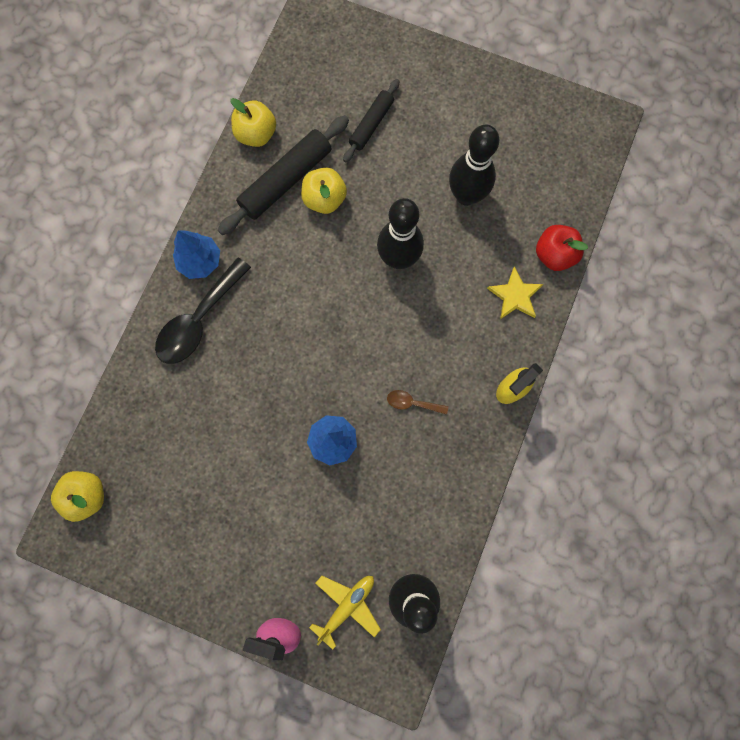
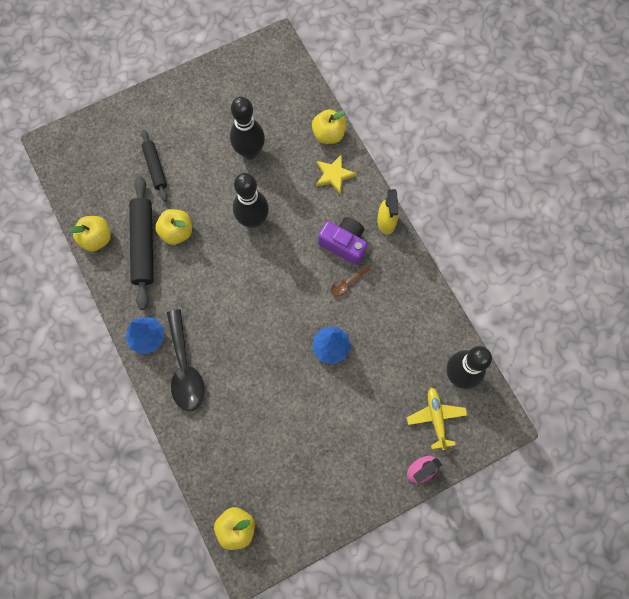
camera: 50 degrees left, 5 degrees down
(450, 366) = (344, 244): none -> purple camera
(554, 254) = (328, 134): red apple -> yellow apple

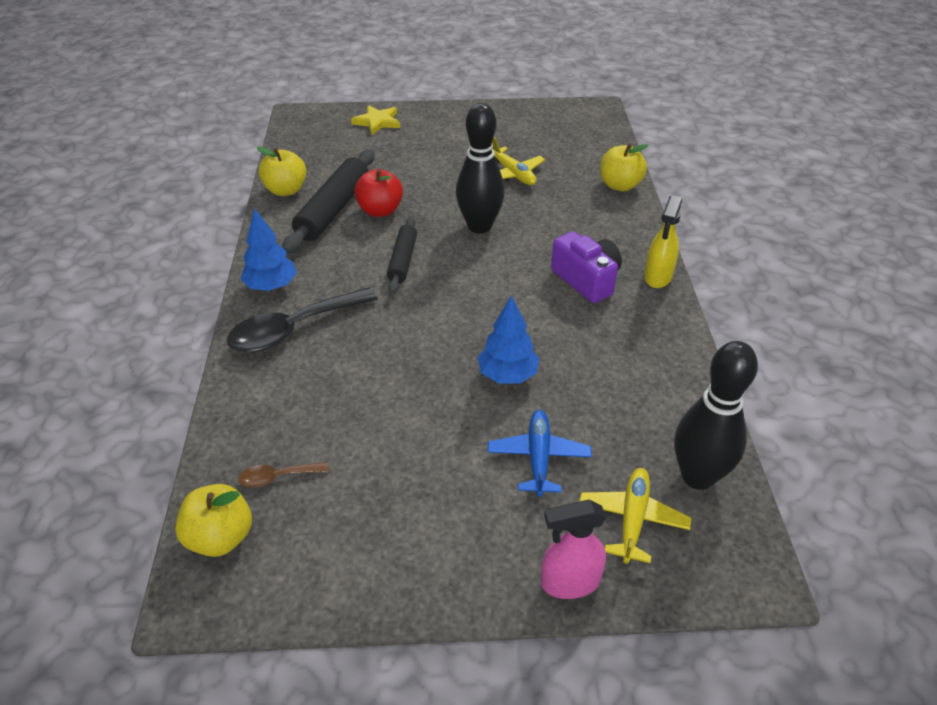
camera: 25 degrees right, 30 degrees down
(155, 168) = (395, 158): black rolling pin -> black rolling pin (403, 260)
(177, 232) = (380, 210): yellow apple -> red apple
(185, 368) = (293, 329): black spoon -> black spoon turned 45 degrees clockwise
(250, 152) = (513, 174): black bowling pin -> yellow plane
(334, 175) = (607, 218): yellow star -> yellow star (377, 122)
(347, 283) = (570, 318): brown spoon -> brown spoon (277, 477)
(373, 400) = (538, 457): none -> blue plane

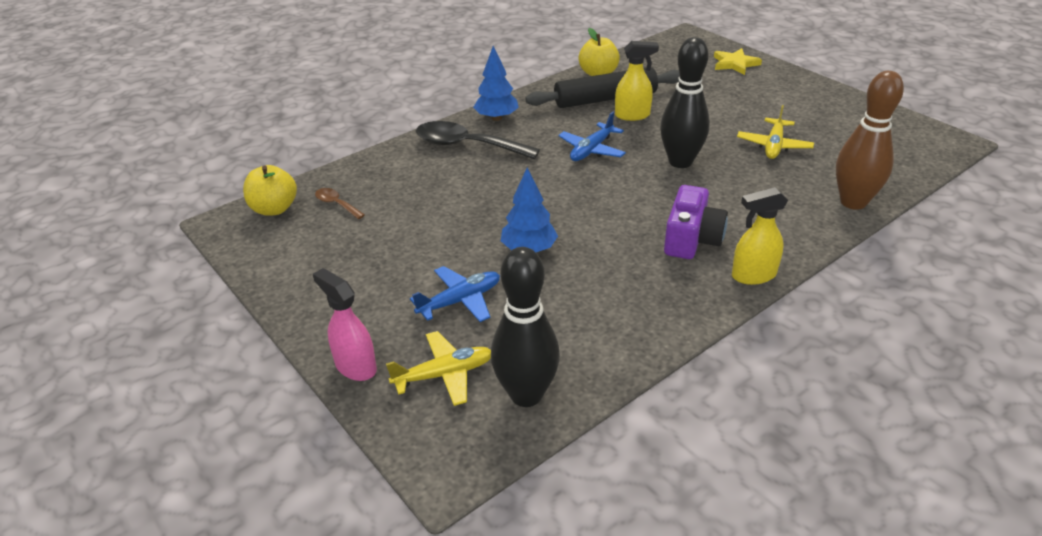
camera: 55 degrees right, 5 degrees down
(380, 210) = (632, 115): red apple -> yellow spray bottle
(403, 260) = (591, 150): black rolling pin -> blue plane
(620, 185) = (853, 202): yellow apple -> brown bowling pin

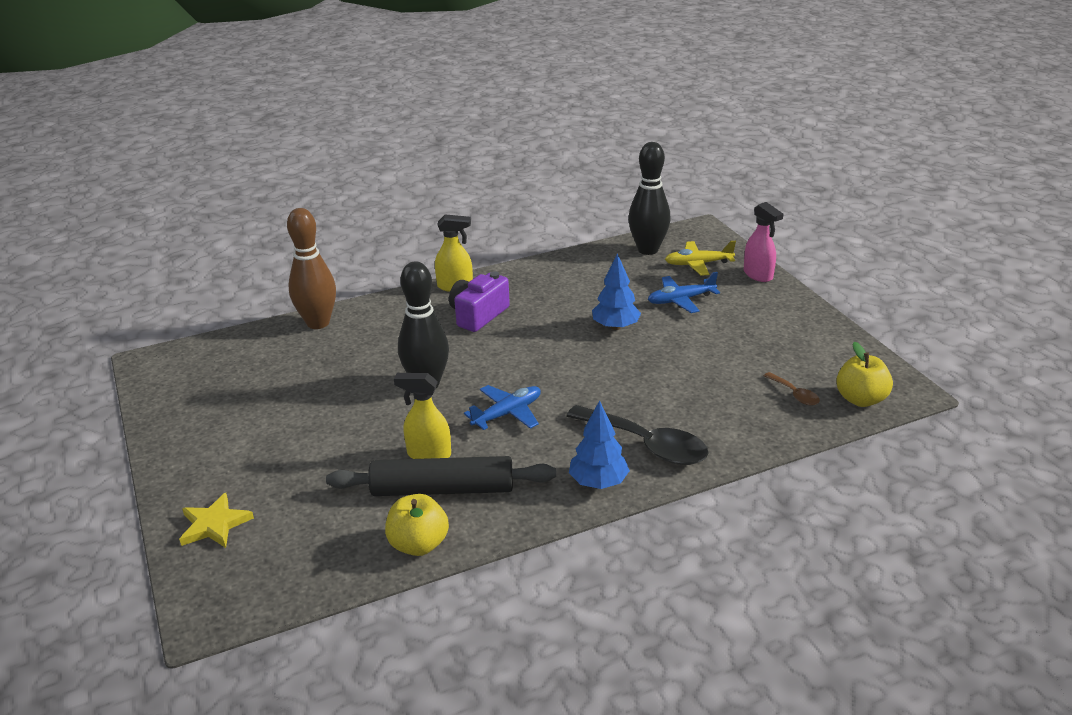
camera: 165 degrees left, 5 degrees down
(773, 145) = (317, 386): yellow plane -> none

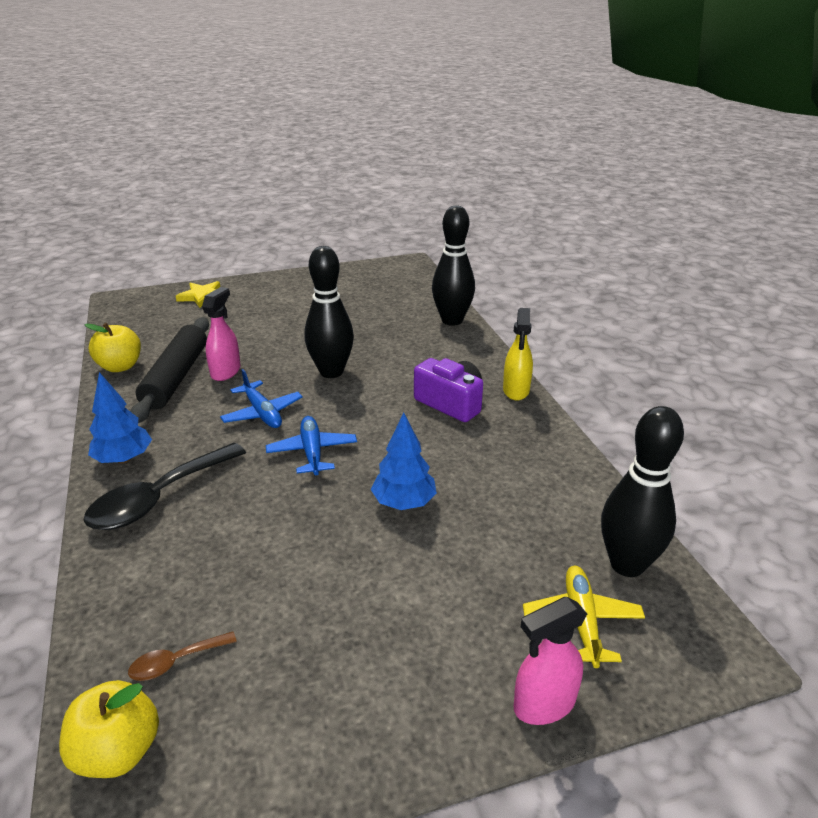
camera: 95 degrees right, 0 degrees up
(318, 323) = (452, 320): brown bowling pin -> black bowling pin
(428, 454) = (226, 371): yellow spray bottle -> pink spray bottle
(681, 300) = (464, 578): blue plane -> blue plane (312, 452)

